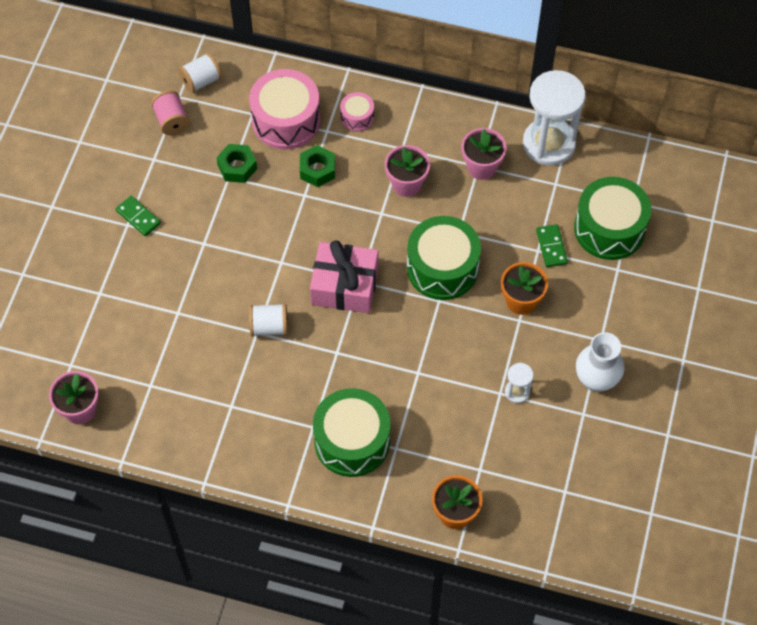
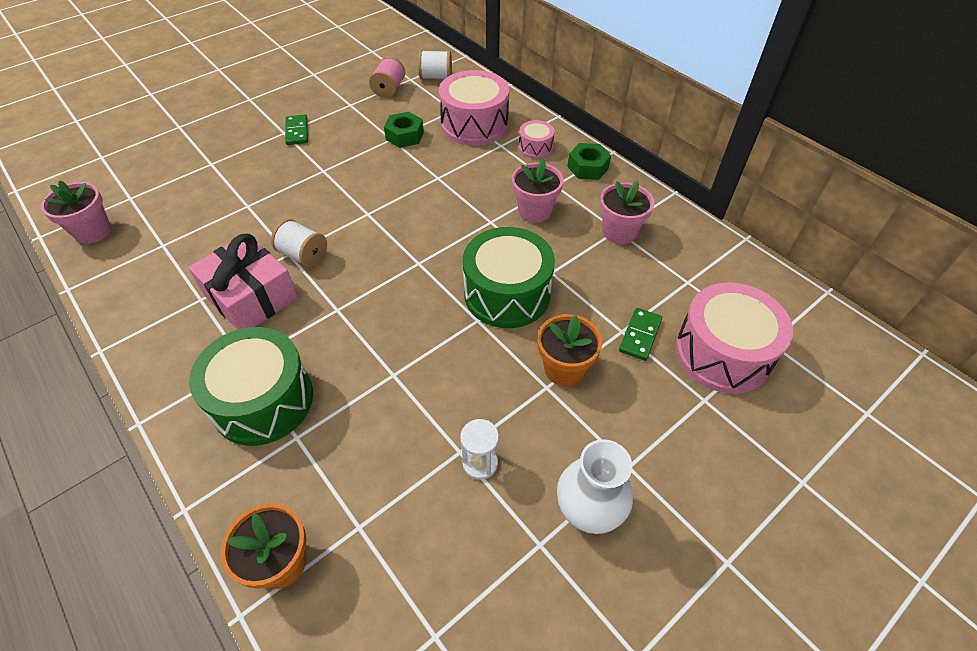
camera: 35 degrees right, 10 degrees down
(317, 170) = (466, 166): green nut -> green nut (588, 167)
(345, 286) = (401, 259): pink gift -> pink gift (251, 297)
(549, 144) = (705, 246): white hourglass -> none
(609, 228) = (722, 353): green drum -> pink drum

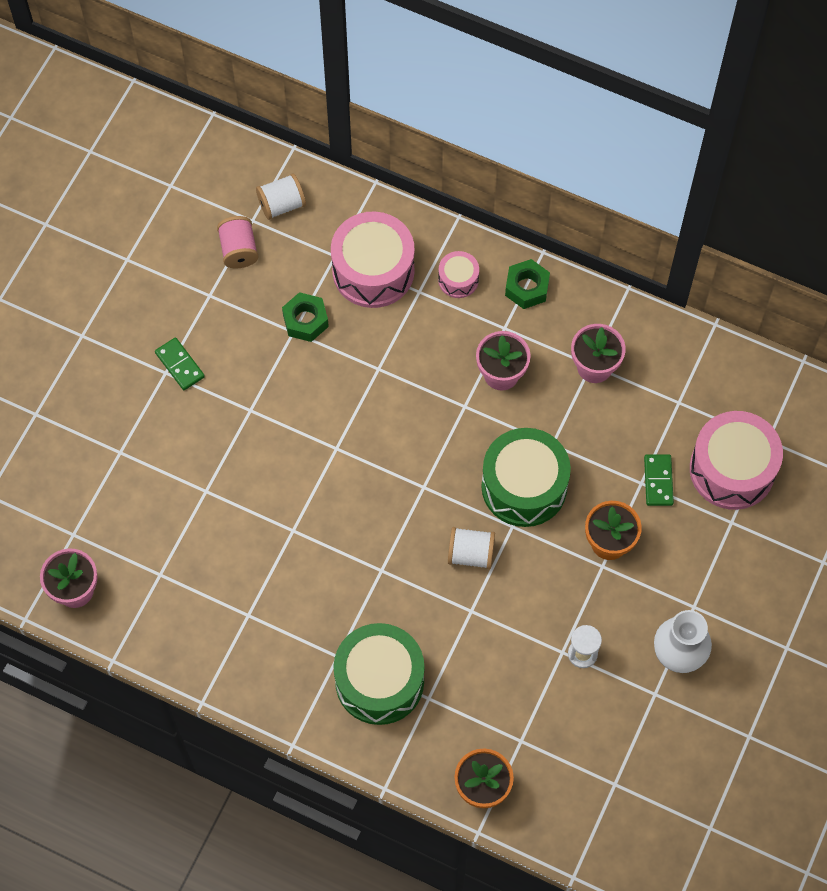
camera: 25 degrees left, 15 degrees up
(251, 297) = (294, 592): pink gift -> none
(303, 255) = (308, 526): white spool -> white spool (470, 554)

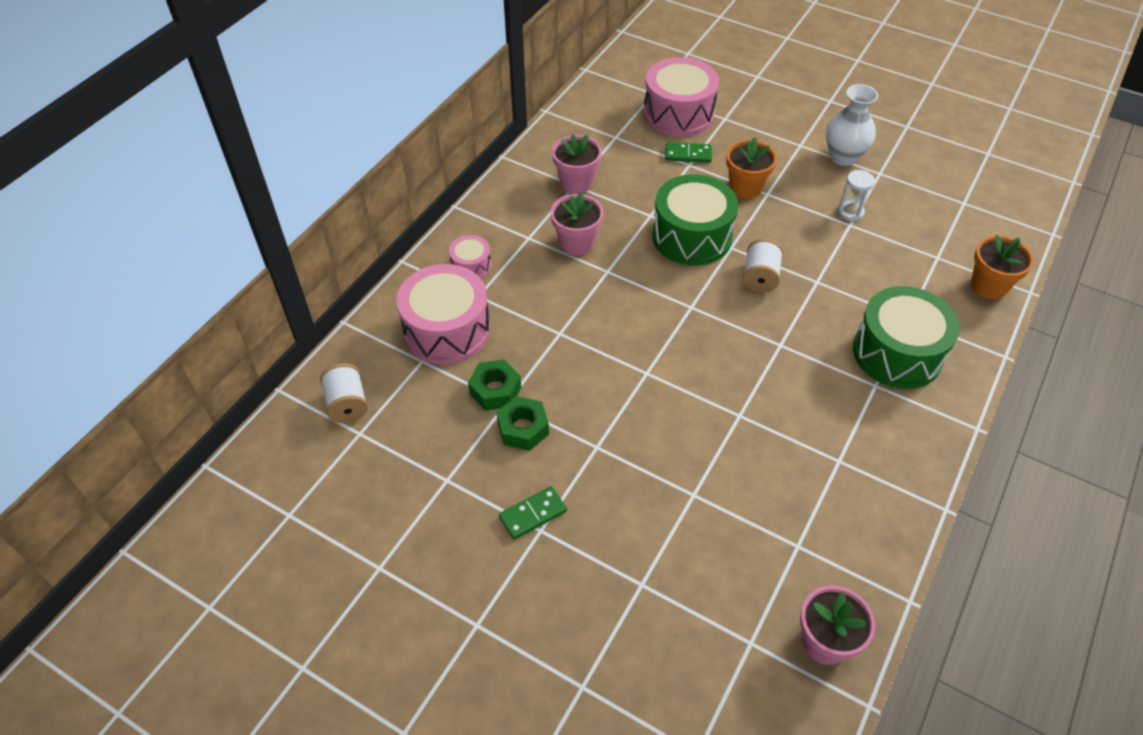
camera: 85 degrees left, 15 degrees down
(239, 250) = (395, 448): pink spool -> none
(527, 288) = (489, 219): green nut -> green nut (523, 428)

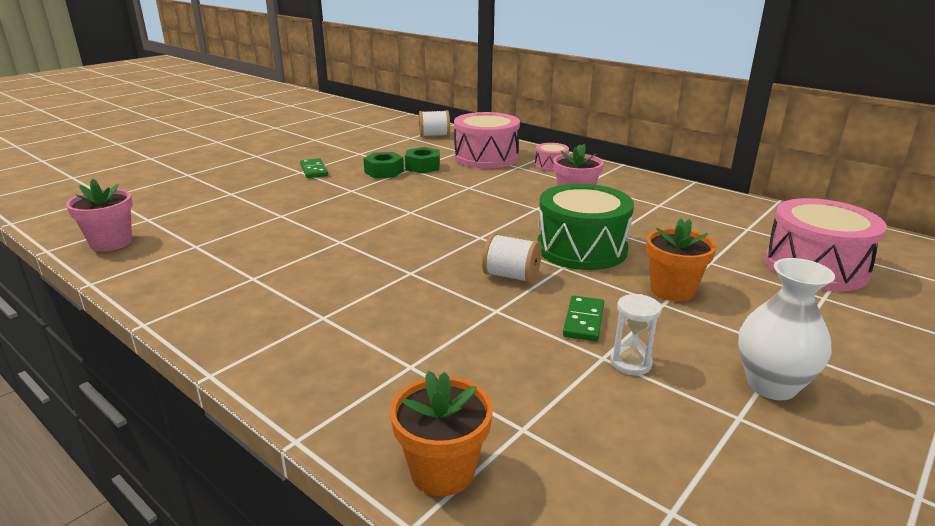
camera: 100 degrees right, 25 degrees down
(576, 182) = (662, 205): pink flower pot -> none
(688, 154) = (729, 263): green domino -> green domino (583, 321)
(897, 353) = (358, 342): green drum -> none

